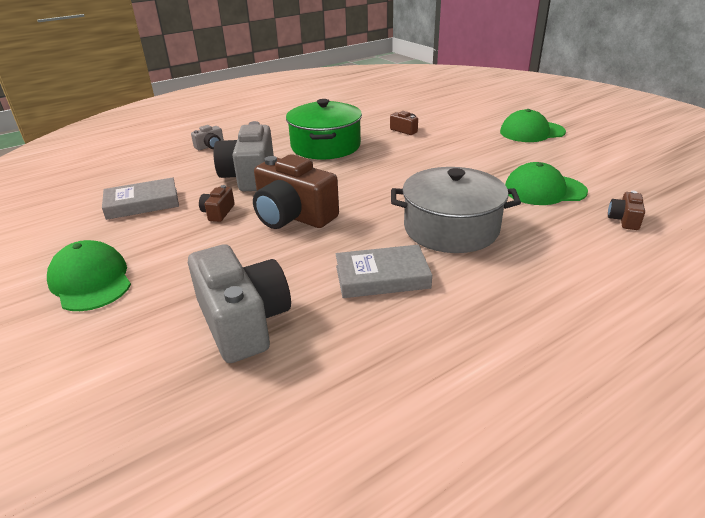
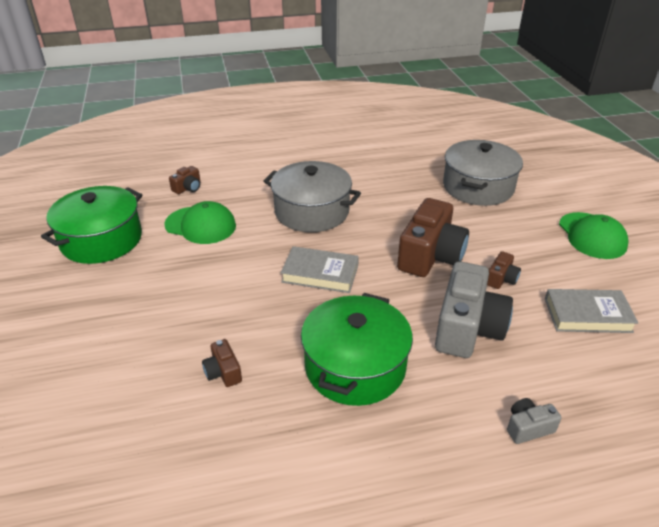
camera: 160 degrees left, 5 degrees up
(243, 321) = (478, 187): grey camera -> grey pot
(293, 216) = (430, 256): brown camera -> brown camera turned 60 degrees clockwise
(382, 277) = (385, 191): grey book -> grey book (320, 274)
(532, 132) = (84, 310): green cap -> none
(605, 162) = (101, 240): none -> green pot

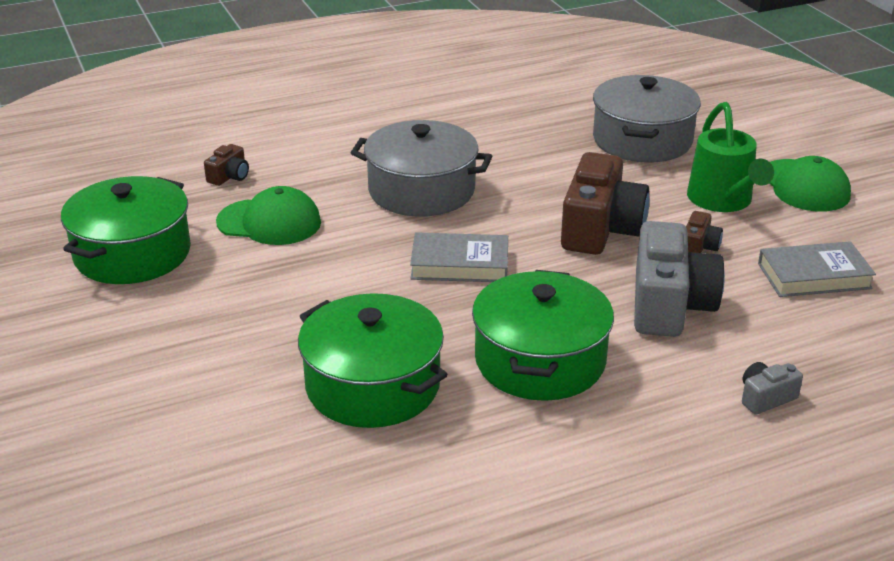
camera: 10 degrees left, 5 degrees down
(223, 372) = (373, 386): brown camera -> green pot
(527, 242) = (723, 201): none -> green watering can

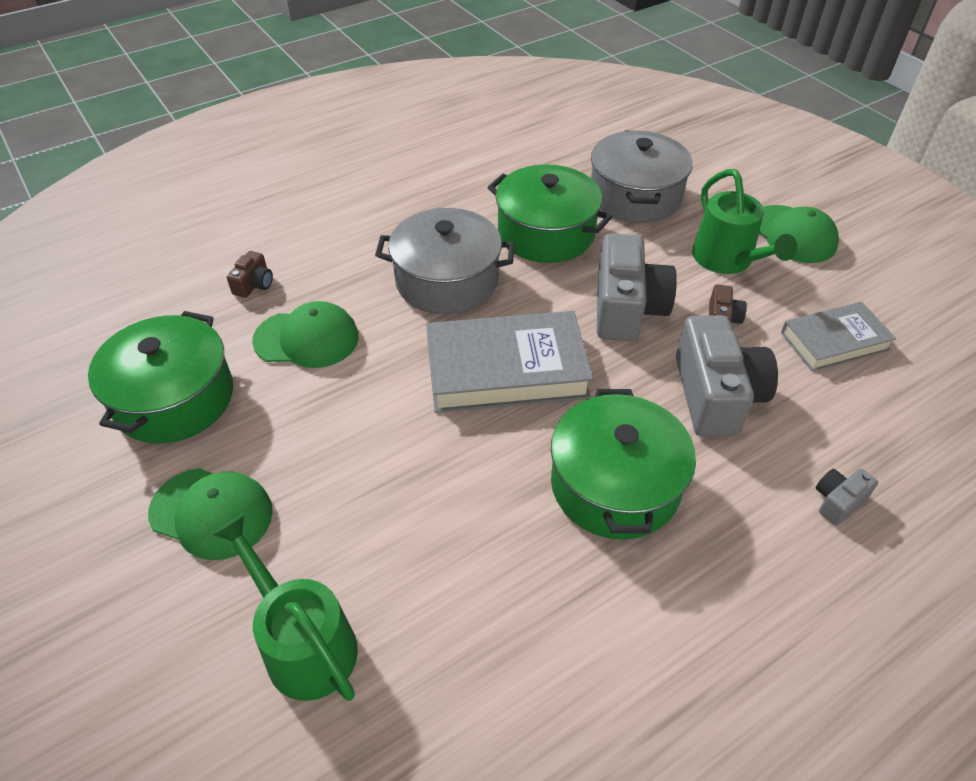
camera: 10 degrees left, 15 degrees up
(147, 338) = (211, 513): none -> green cap
(207, 435) = (303, 642): none -> green watering can
(373, 386) = (459, 544): green pot -> green pot (546, 233)
(460, 264) = (506, 369): grey book -> grey book, size x1.63
(600, 229) = (626, 308): brown camera -> grey camera

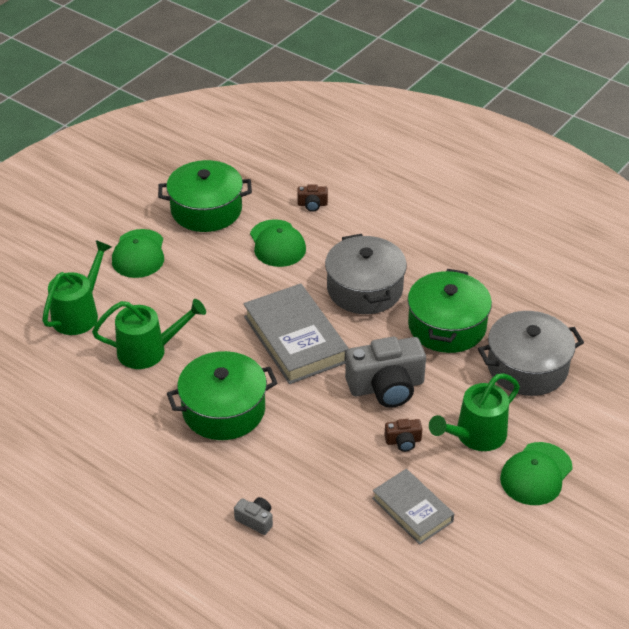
camera: 70 degrees right, 5 degrees down
(450, 552) = (149, 350): none -> green watering can
(716, 395) = (322, 448): grey camera -> none

